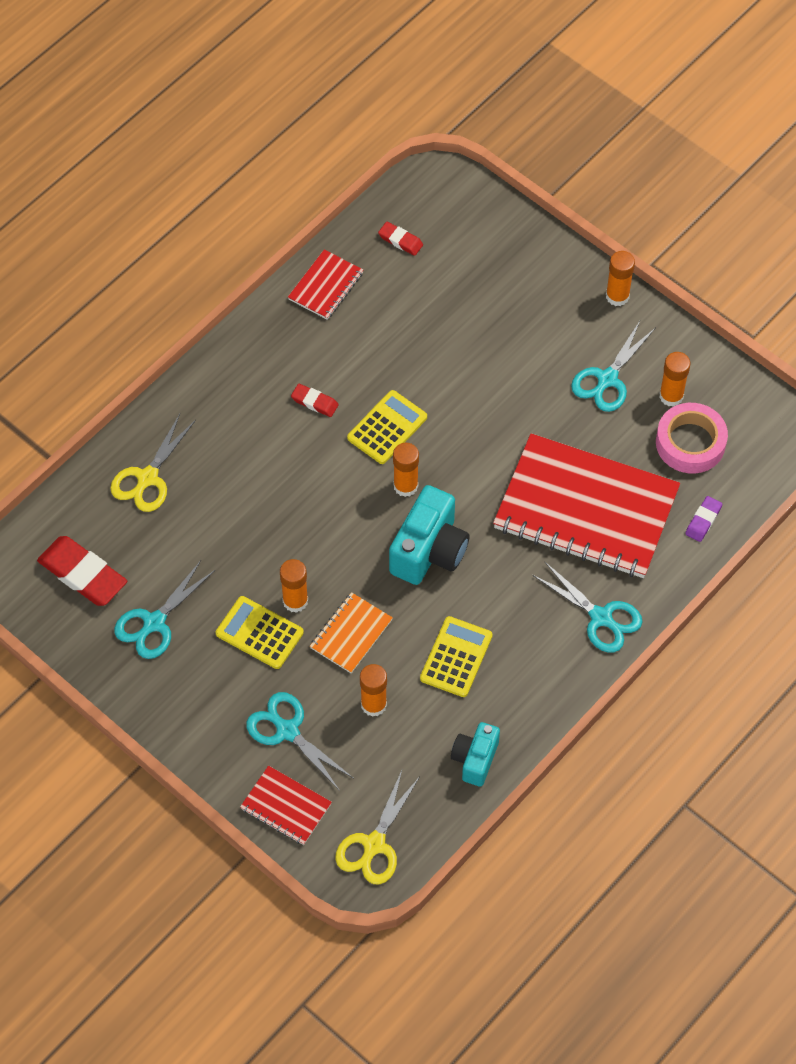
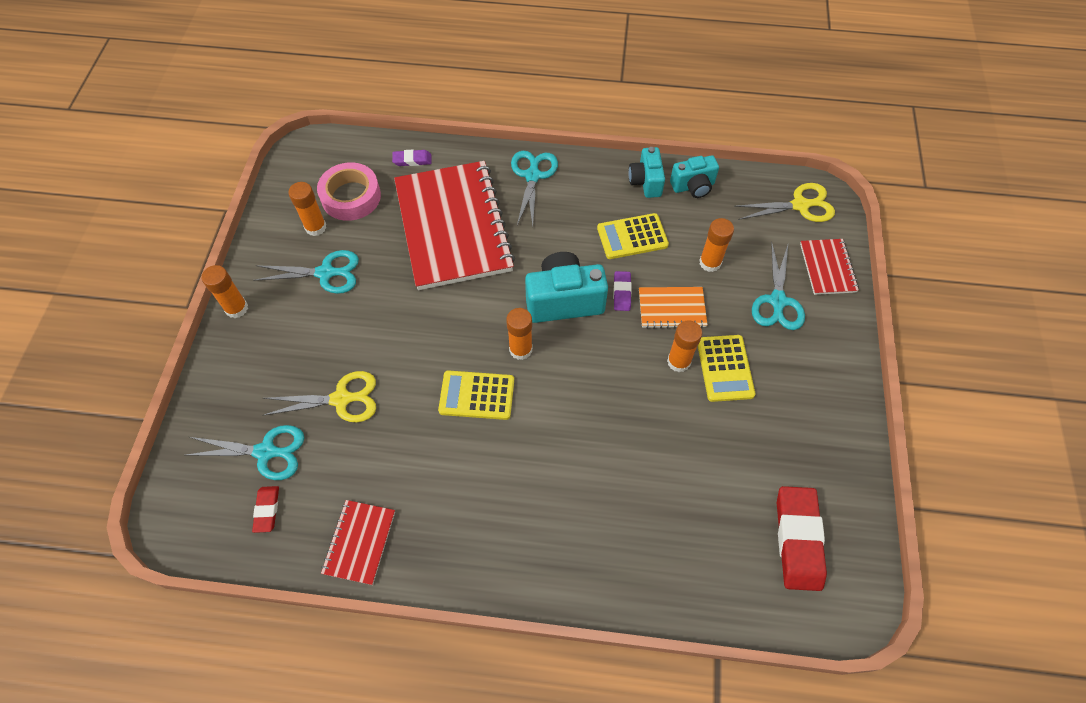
camera: 125 degrees left, 0 degrees up
(147, 478) = (669, 555): yellow scissors -> yellow scissors (342, 399)
(154, 623) = (785, 449): turquoise scissors -> turquoise scissors (266, 452)
(314, 402) = (491, 467): red eraser -> none
(325, 286) = (359, 542): red notebook -> red notebook turned 75 degrees counterclockwise
(400, 604) = (622, 293): none -> purple eraser
(514, 718) = (646, 182): none -> turquoise camera

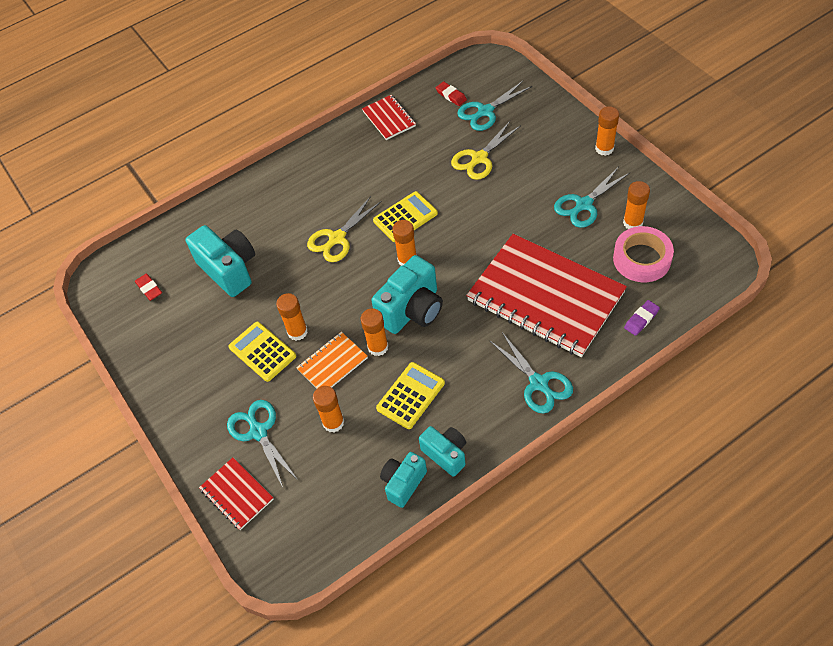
camera: 145 degrees right, 5 degrees down
(622, 293) = (378, 347): purple eraser -> orange glue stick
(695, 488) = (229, 270): none -> turquoise camera
(797, 539) = (149, 288): red eraser -> red eraser, size x0.50
(800, 205) = (298, 541): yellow scissors -> yellow scissors (336, 238)

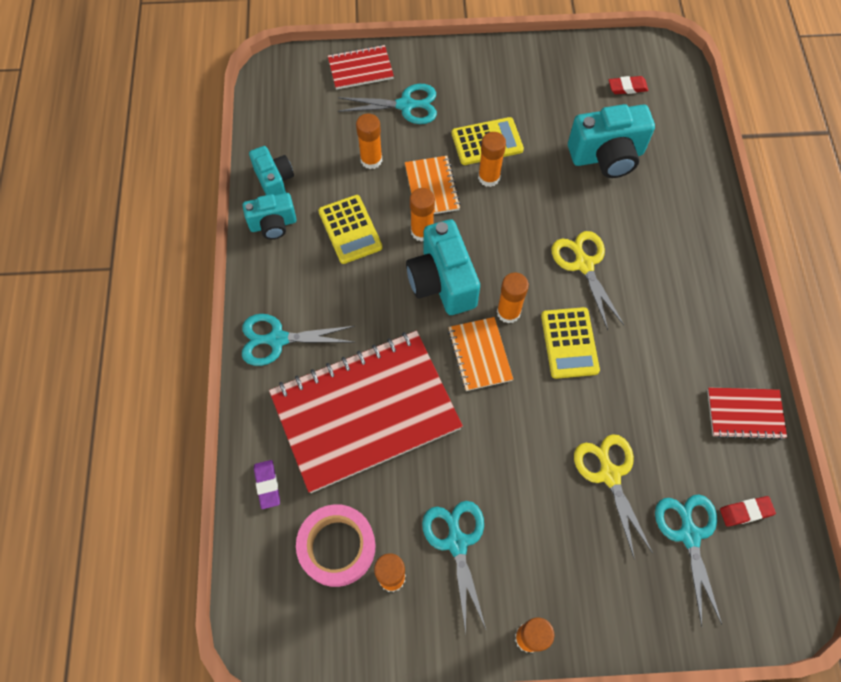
camera: 115 degrees right, 10 degrees up
(452, 258) = (479, 355): none -> orange notebook

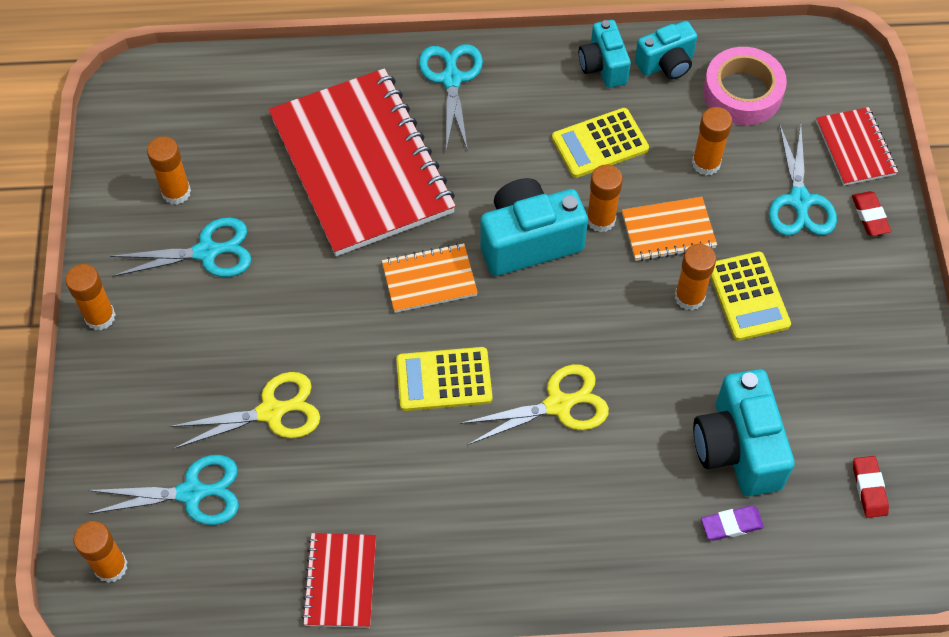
camera: 90 degrees right, 5 degrees down
(267, 485) = (284, 80): purple eraser -> purple eraser (731, 525)
(337, 547) = (213, 143): pink tape -> pink tape (742, 92)
(508, 312) = (486, 313): orange glue stick -> orange glue stick (111, 566)
(745, 512) = (213, 562): red eraser -> red eraser (870, 216)

